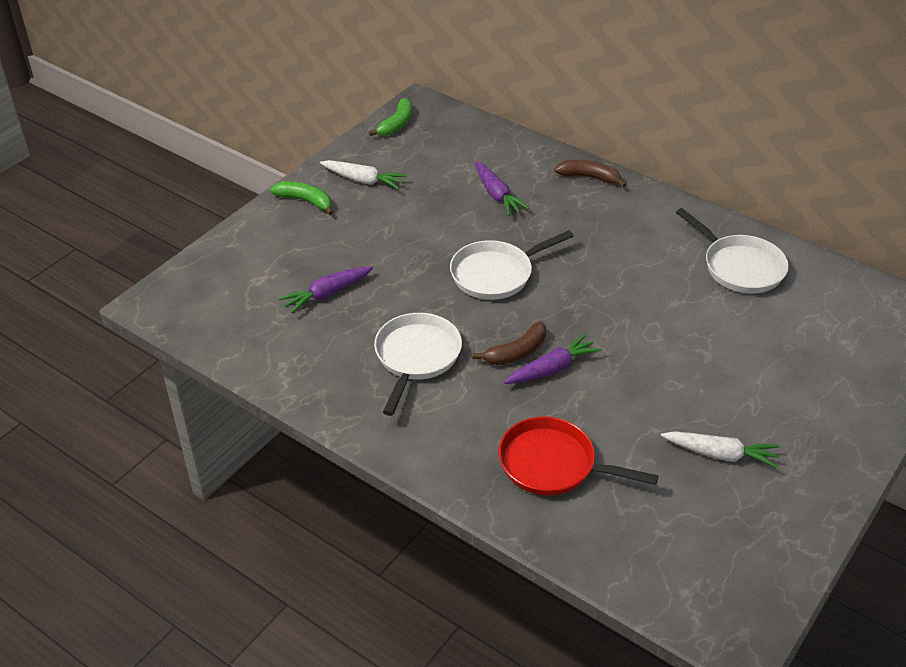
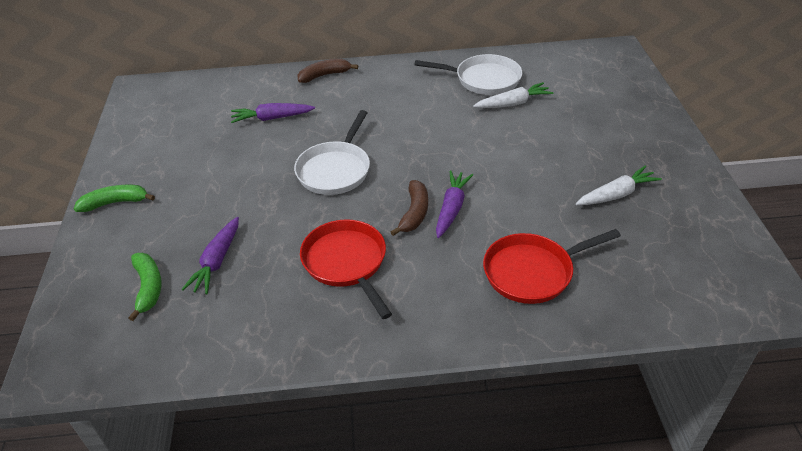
camera: 40 degrees left, 0 degrees up
(363, 180) = (151, 162): white carrot -> white carrot (513, 103)
(397, 124) = (134, 110): green banana -> green banana (148, 287)
(416, 357) = (347, 263): white pan -> red pan
(497, 195) = (272, 118): purple carrot -> purple carrot turned 150 degrees clockwise

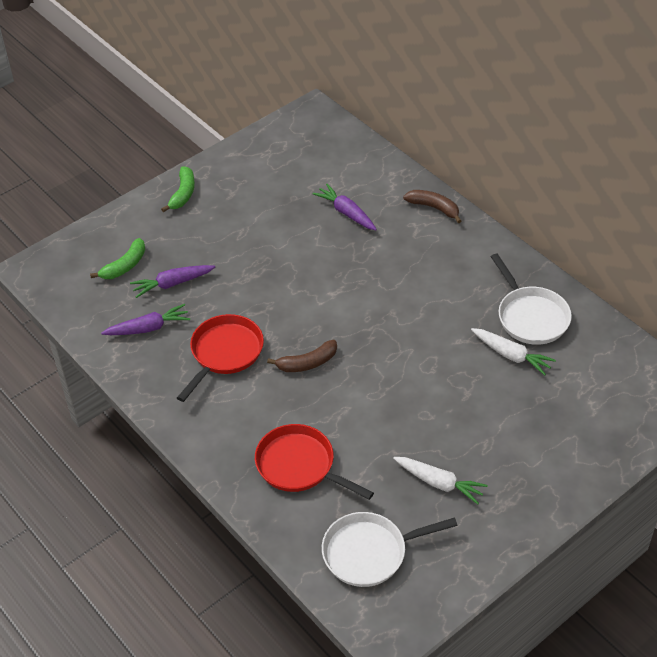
camera: 55 degrees right, 5 degrees up
(115, 203) = (183, 194): green banana -> green banana turned 60 degrees clockwise
(335, 170) = (317, 288): white pan -> white pan (370, 552)
(451, 209) = (331, 383): purple carrot -> purple carrot (148, 328)

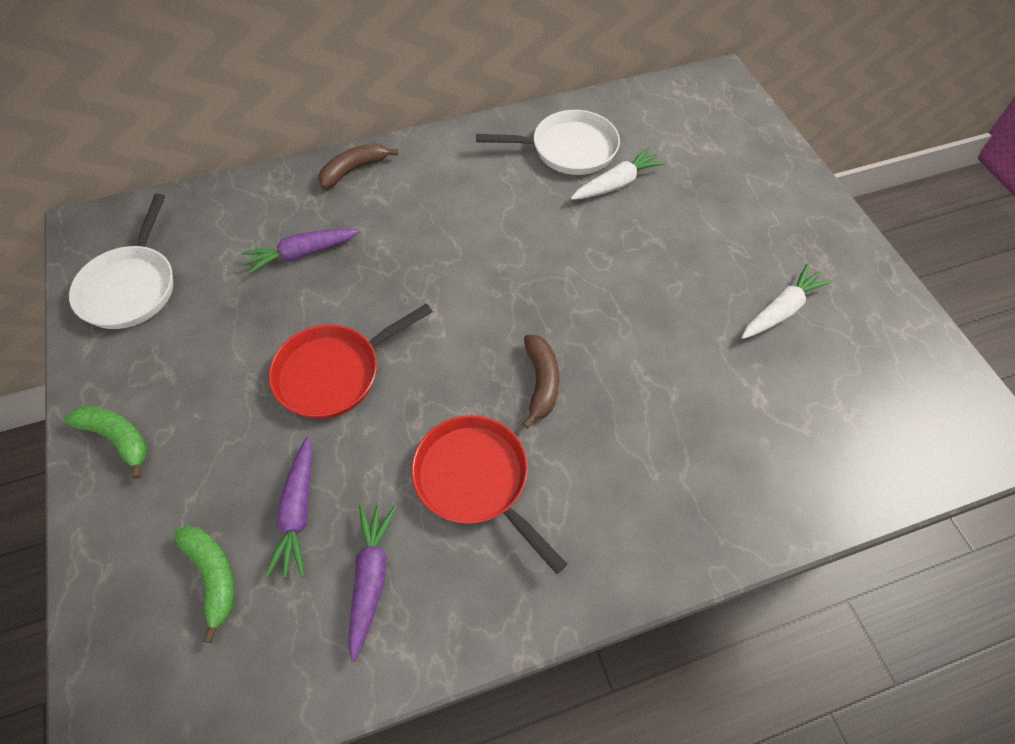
camera: 70 degrees left, 10 degrees up
(300, 466) = (714, 449): red pan -> red pan (335, 373)
(370, 552) = (871, 415): white pan -> white pan (131, 287)

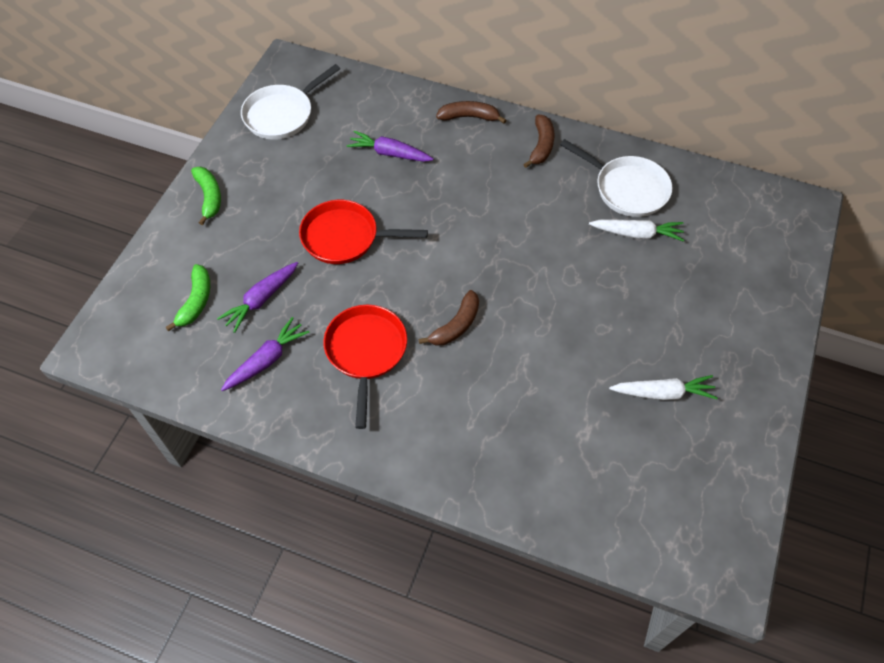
camera: 40 degrees right, 0 degrees up
(453, 156) = (541, 146): none -> brown banana

